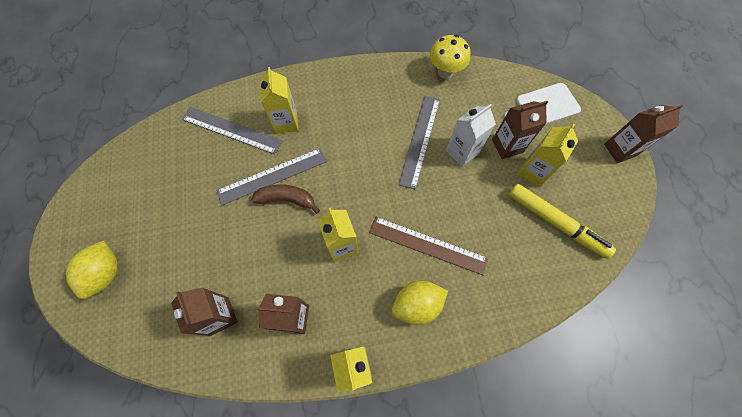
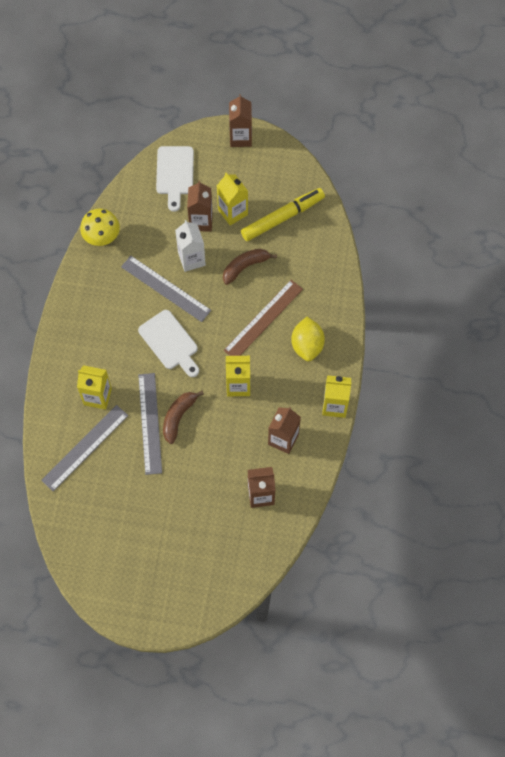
camera: 70 degrees left, 0 degrees up
(106, 273) = (189, 581): yellow lemon -> none
(364, 164) = (170, 342): none -> white cutting board
(479, 205) = (245, 267): none -> brown banana

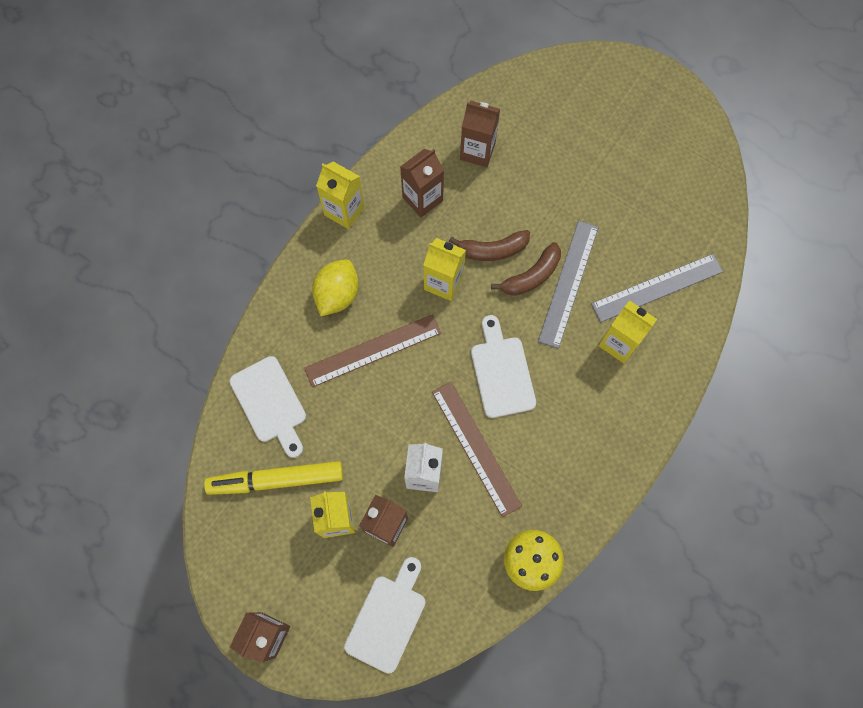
camera: 155 degrees left, 5 degrees up
(165, 288) = (476, 448): grey ruler -> brown ruler
(245, 267) = (360, 431): brown banana -> brown banana (492, 250)
(312, 259) = (270, 403): none -> white cutting board

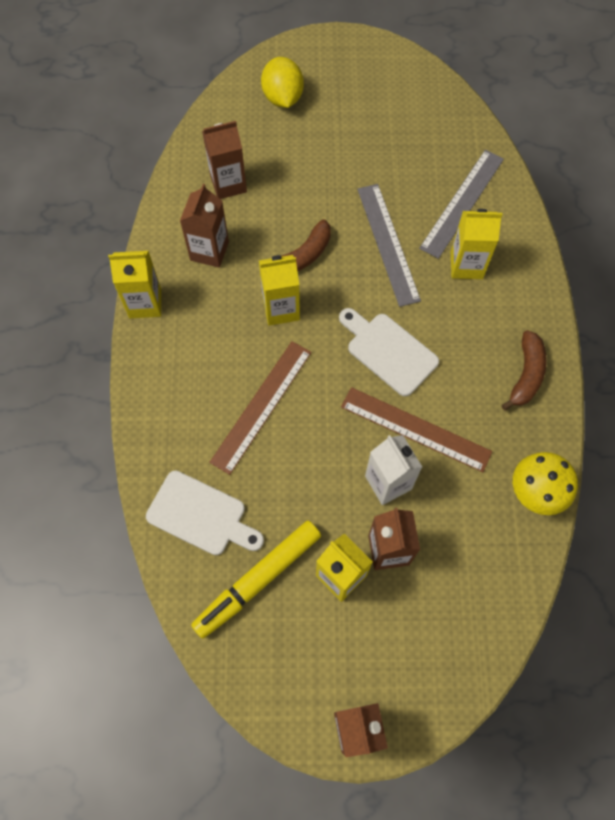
camera: 35 degrees left, 5 degrees down
(337, 294) = (192, 379): yellow lemon -> yellow lemon (283, 97)
(387, 618) = (452, 632): white cutting board -> none
(531, 276) = (352, 257): brown banana -> brown banana (526, 375)

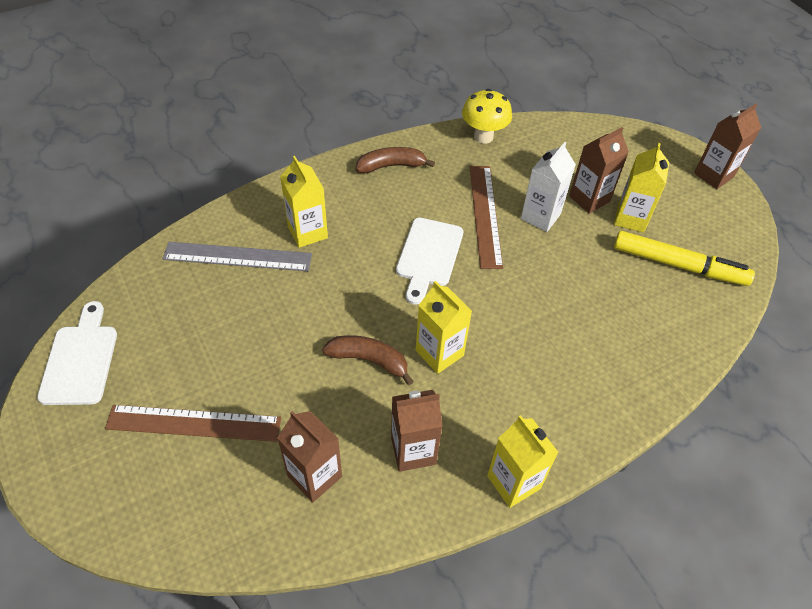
camera: 120 degrees left, 15 degrees down
(201, 515) = (667, 325): white cutting board -> white cutting board (80, 360)
(261, 406) = (544, 325): brown ruler -> brown ruler (194, 423)
(283, 97) = (155, 478): yellow lemon -> none
(388, 244) = (316, 296): grey ruler -> none

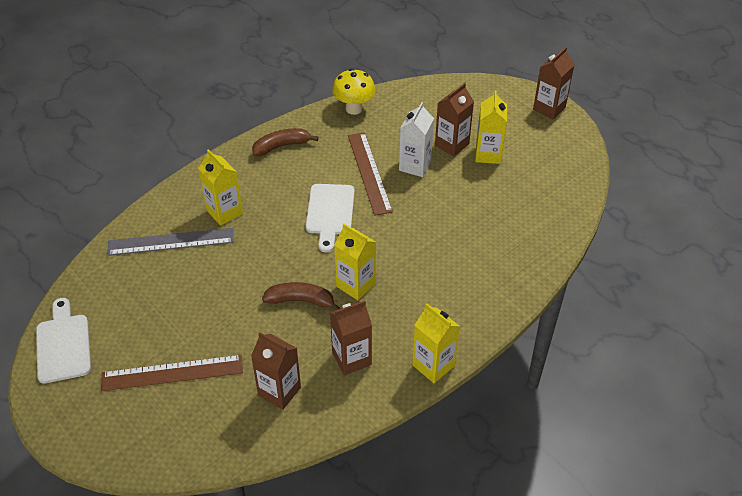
camera: 10 degrees left, 5 degrees down
(678, 265) = (532, 184): yellow marker -> none

